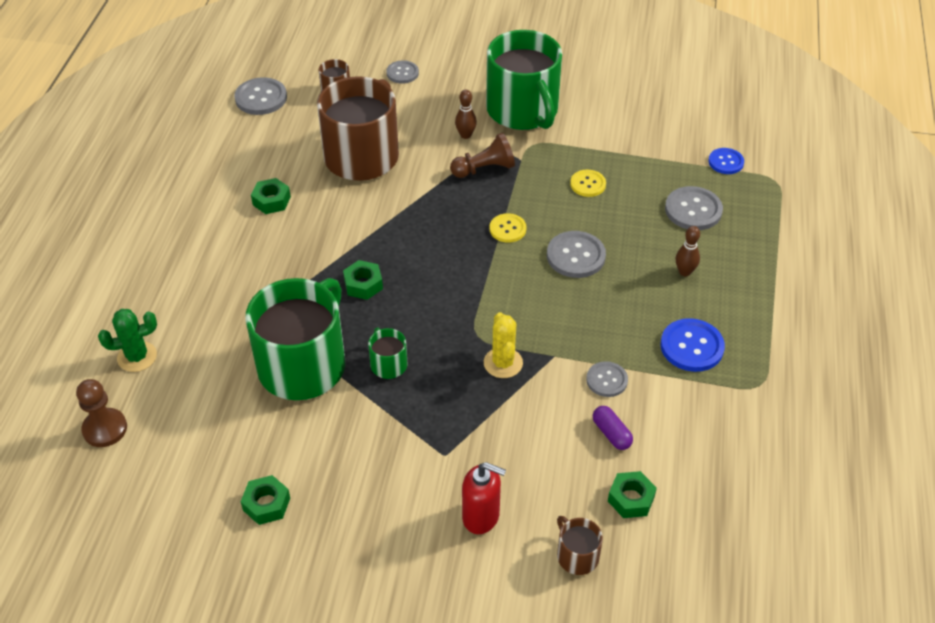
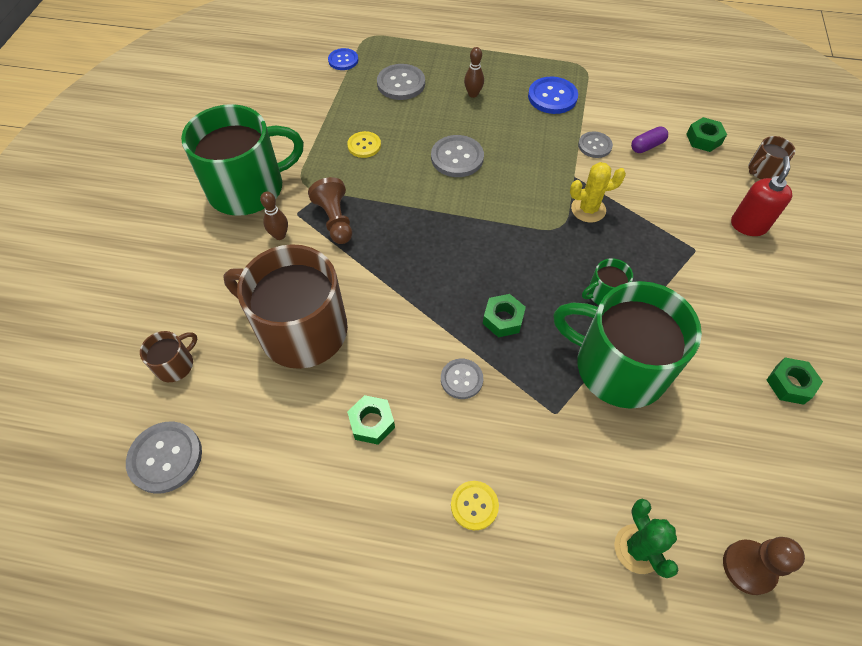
camera: 90 degrees left, 10 degrees up
(402, 73) = (155, 296): grey button -> grey button (461, 379)
(507, 229) = (422, 203): yellow button -> yellow button (474, 505)

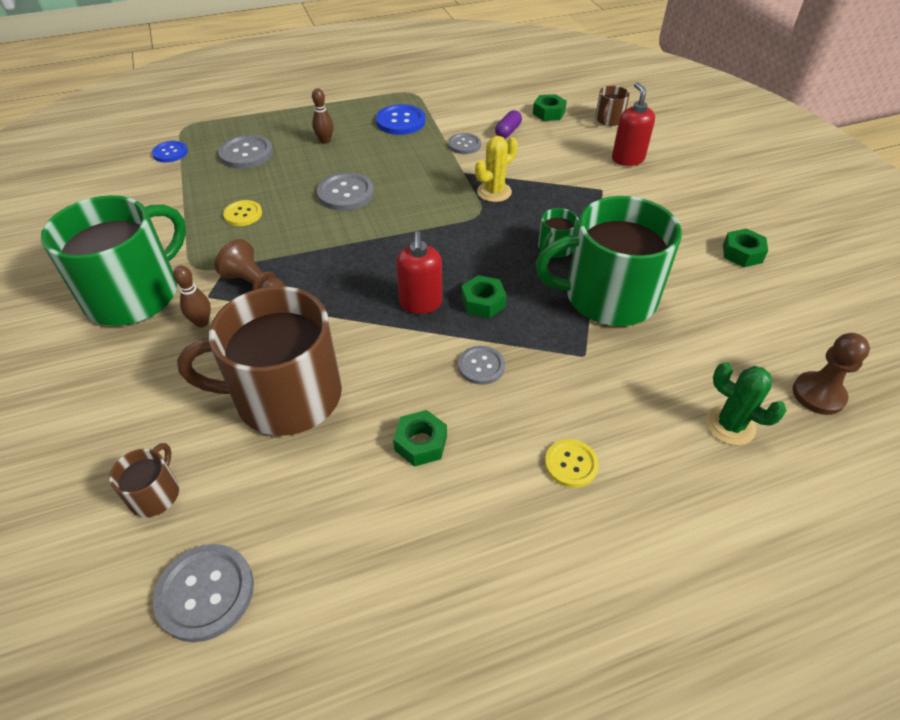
camera: 30 degrees left, 10 degrees down
(451, 296) = (421, 303): none -> red soap dispenser

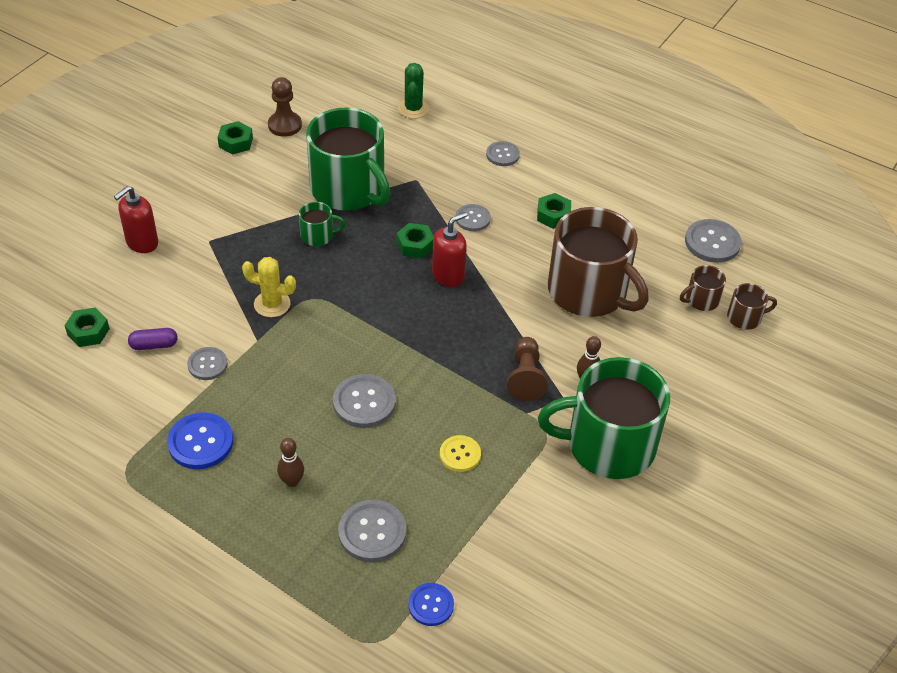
camera: 130 degrees left, 0 degrees up
(571, 464) = (502, 155): yellow button -> grey button
(609, 119) = (69, 282): brown mug -> brown mug (745, 317)
(818, 394) = (355, 84): brown pawn -> brown pawn (285, 125)

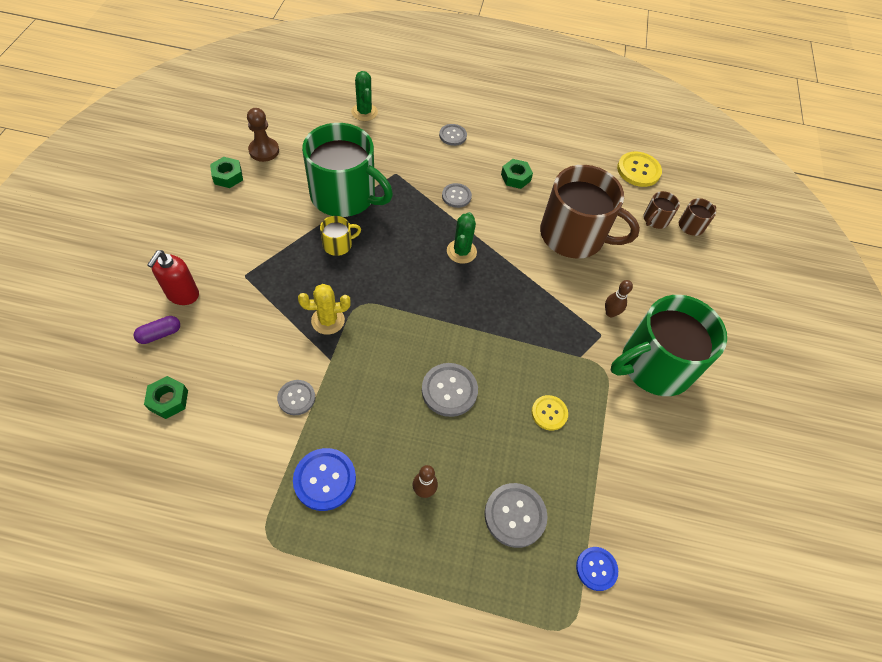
camera: 25 degrees left, 10 degrees up
(154, 345) = (238, 394): purple capsule -> purple capsule (160, 334)
(318, 235) = (338, 244): green mug -> yellow mug
(415, 245) = (422, 232): green nut -> none
(448, 275) = (461, 251): red soap dispenser -> green cactus
(525, 377) = (564, 325): brown pawn -> none
(712, 242) = (638, 170): grey button -> yellow button

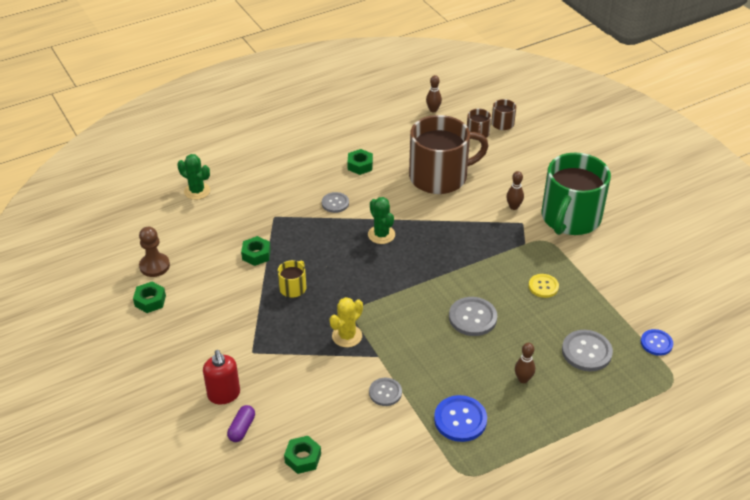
camera: 35 degrees left, 15 degrees down
(344, 195) = (256, 254): green mug -> green nut
(453, 135) = (283, 166): grey button -> none
(638, 170) = (433, 110): yellow button -> brown bowling pin

